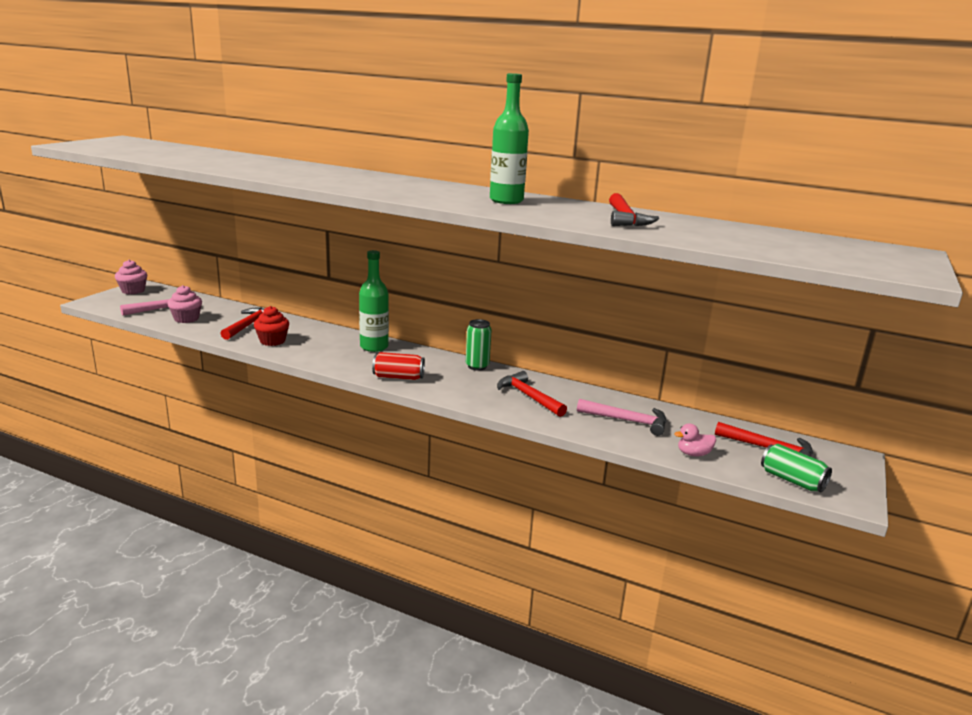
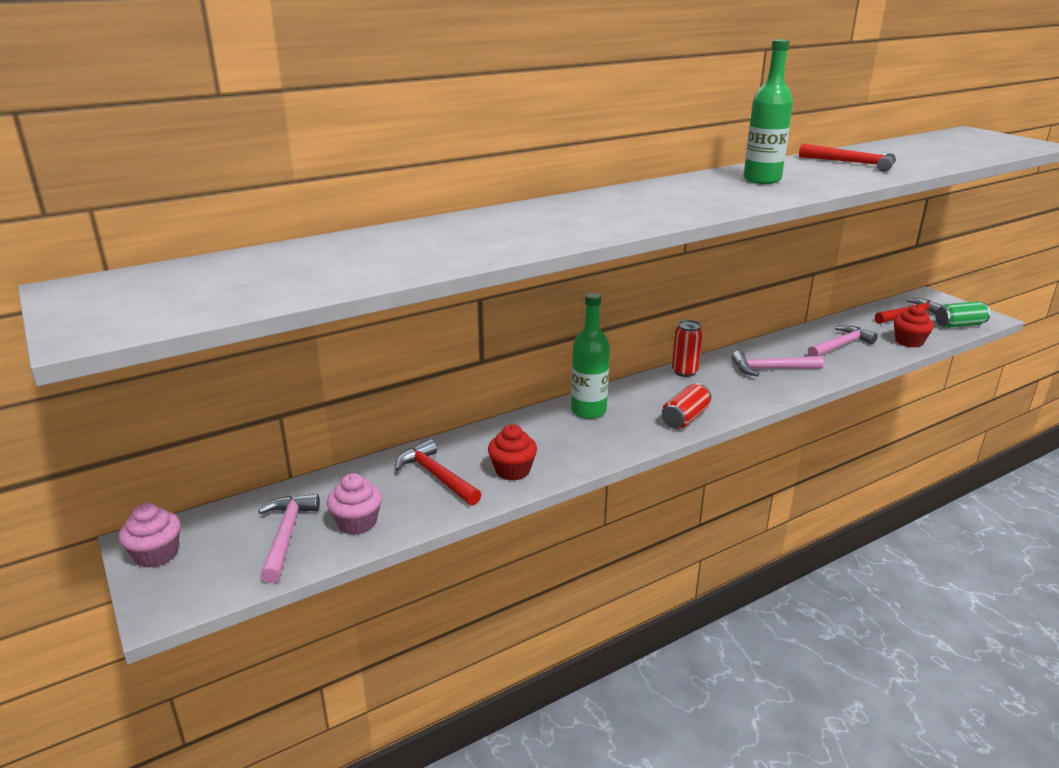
camera: 55 degrees left, 5 degrees up
(477, 366) = (684, 372): green can -> red can
(529, 397) = (771, 369): red hammer -> pink hammer
(693, 454) = (909, 341): pink duck -> red cupcake

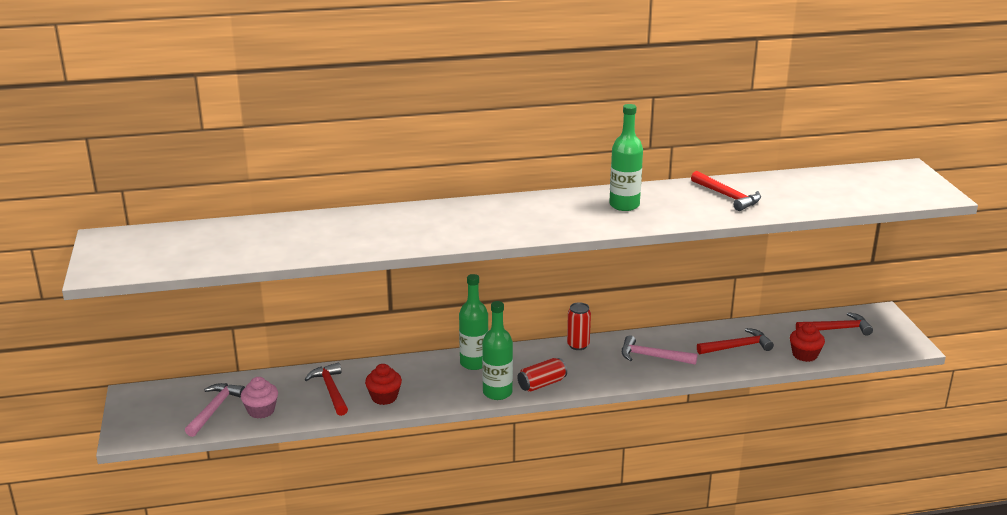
camera: 20 degrees right, 0 degrees up
(156, 554) = (135, 404): pink cupcake -> none
(644, 437) = (497, 392): none -> green bottle
(840, 345) = (737, 347): pink hammer -> red hammer
(959, 325) = (873, 348): green can -> none

